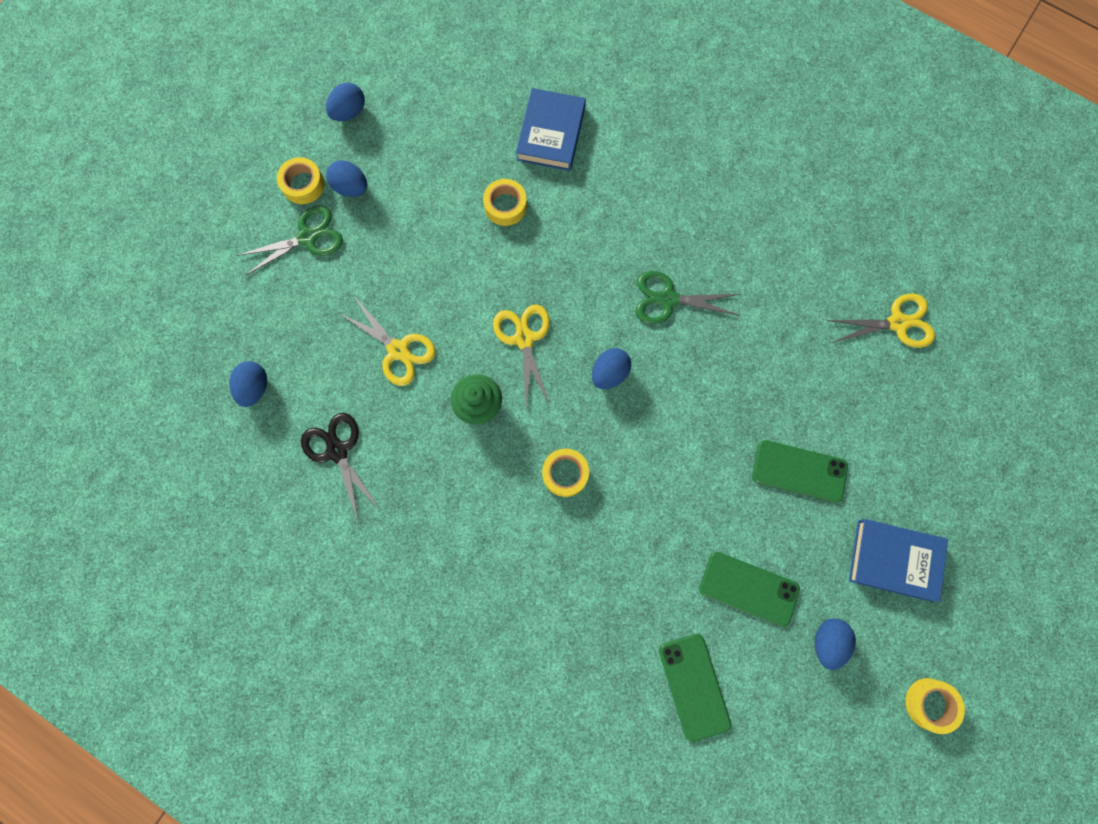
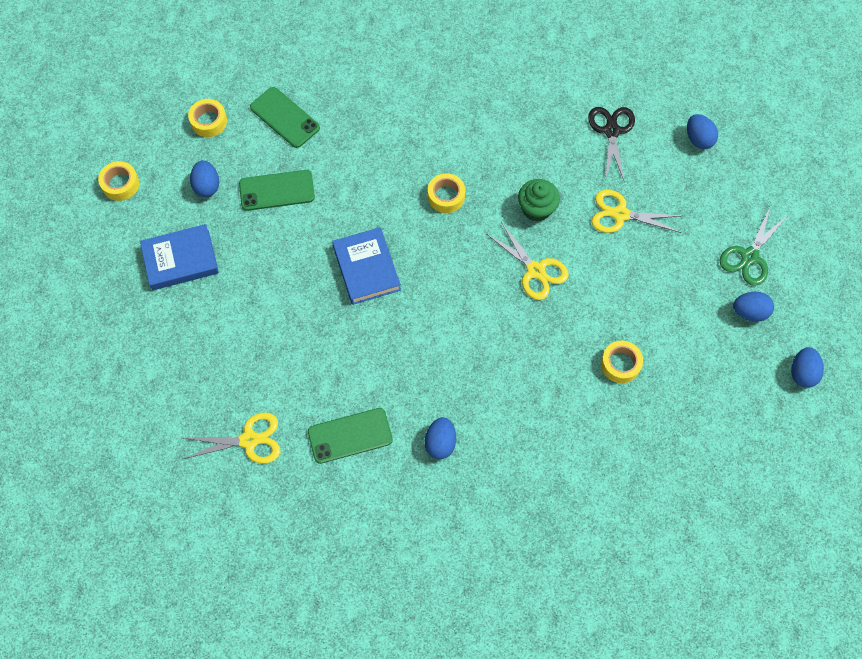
camera: 150 degrees right, 10 degrees down
(303, 184) = (787, 294): yellow tape -> yellow tape (209, 121)
(337, 451) = (611, 131): black scissors -> black scissors turned 120 degrees counterclockwise
(551, 133) = (627, 448): blue book -> blue book (366, 268)
(609, 373) = (456, 279): blue egg -> blue egg (440, 443)
(667, 299) = (445, 358): green scissors -> none
(799, 471) = (277, 284): green phone -> green phone (350, 435)
(898, 323) = (249, 440): yellow scissors -> yellow scissors turned 150 degrees counterclockwise

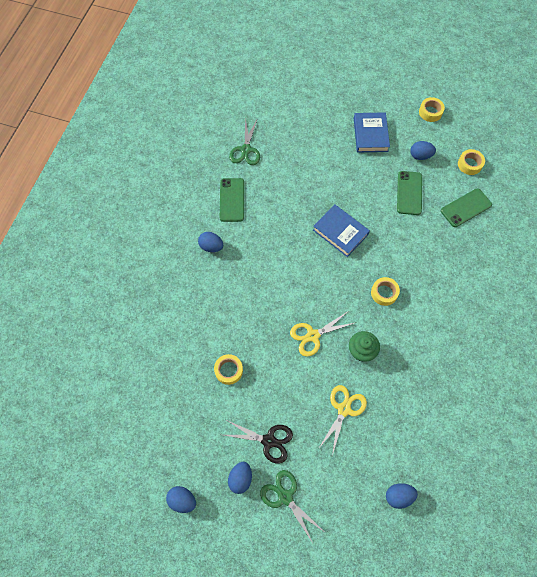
camera: 105 degrees right, 0 degrees up
(249, 440) = (246, 150): yellow scissors -> green scissors
(366, 268) = (340, 232): blue book -> blue book turned 45 degrees clockwise
(611, 131) = (418, 427): black scissors -> black scissors (269, 441)

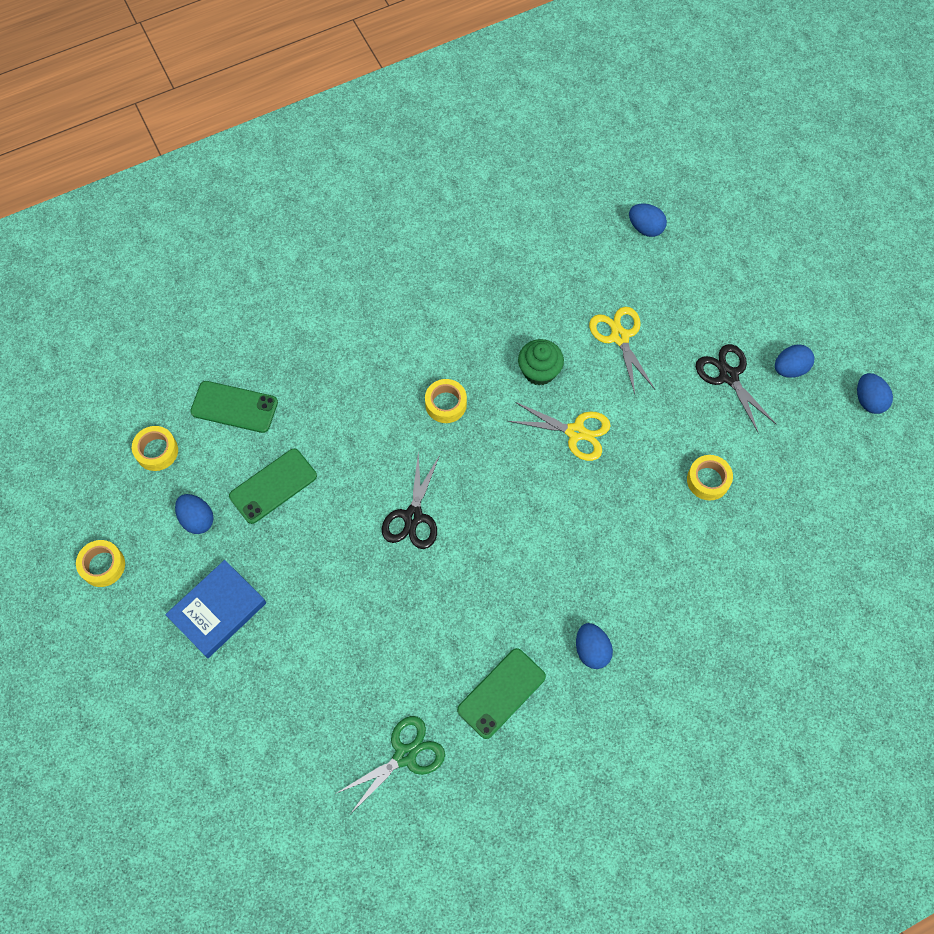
camera: 135 degrees left, 0 degrees up
(285, 497) = (758, 317): green scissors -> none
(340, 232) = (413, 517): blue book -> black scissors
(344, 409) = (619, 336): yellow scissors -> yellow scissors turned 90 degrees clockwise

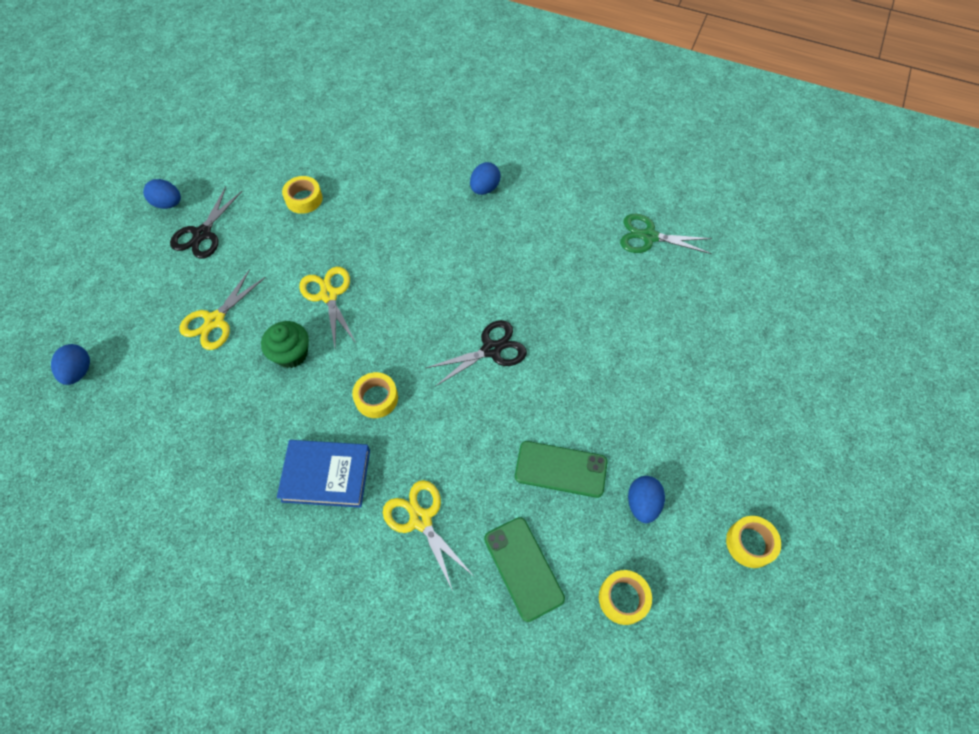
camera: 130 degrees left, 5 degrees down
(218, 610) = (687, 422): blue book -> blue book (326, 475)
(326, 369) = (420, 519): none -> yellow scissors
(501, 693) = (559, 215): green phone -> none
(868, 400) = (165, 151): blue egg -> none

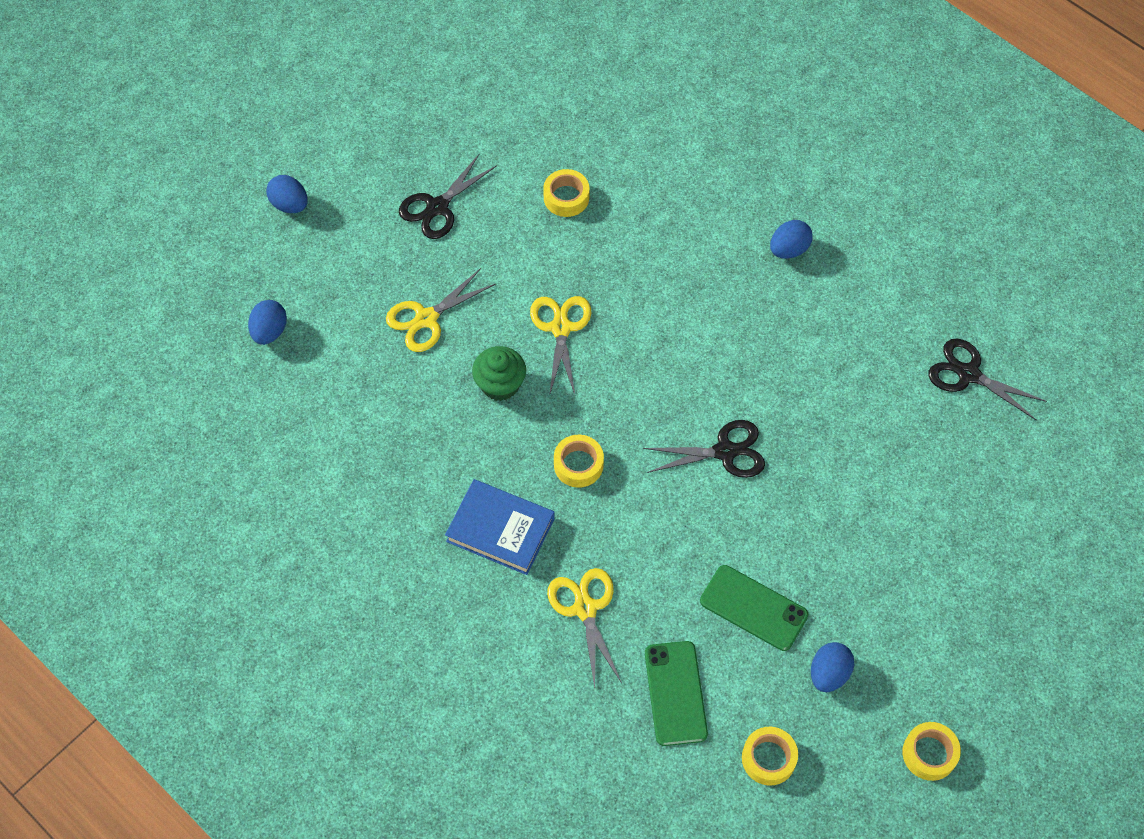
camera: 20 degrees right, 0 degrees up
(168, 204) = (407, 156): blue egg -> blue egg (290, 204)
(648, 237) = (968, 374): green scissors -> black scissors

